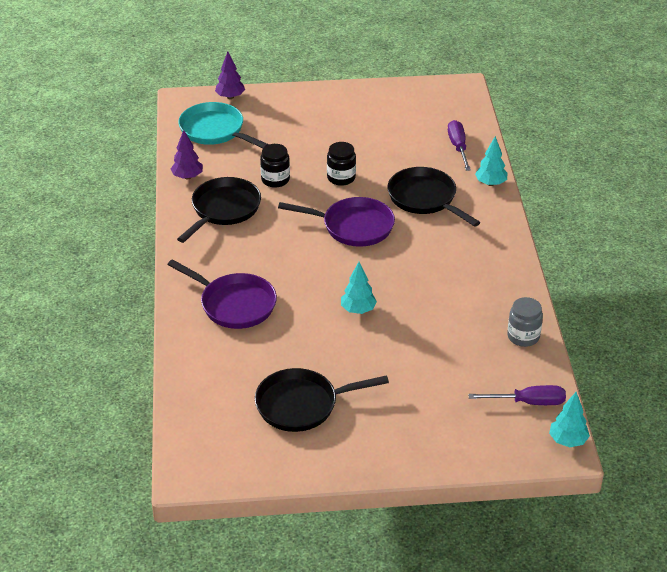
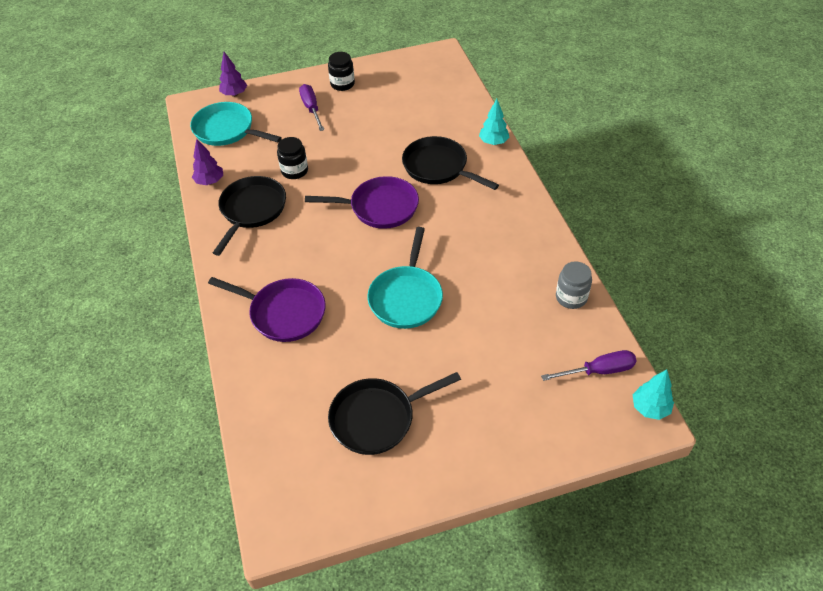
camera: 10 degrees left, 10 degrees up
(341, 178) = (356, 159): black jar -> black jar (342, 84)
(358, 310) = (406, 297): turquoise tree -> turquoise pan
(458, 147) = (454, 111): purple screwdriver -> purple screwdriver (311, 109)

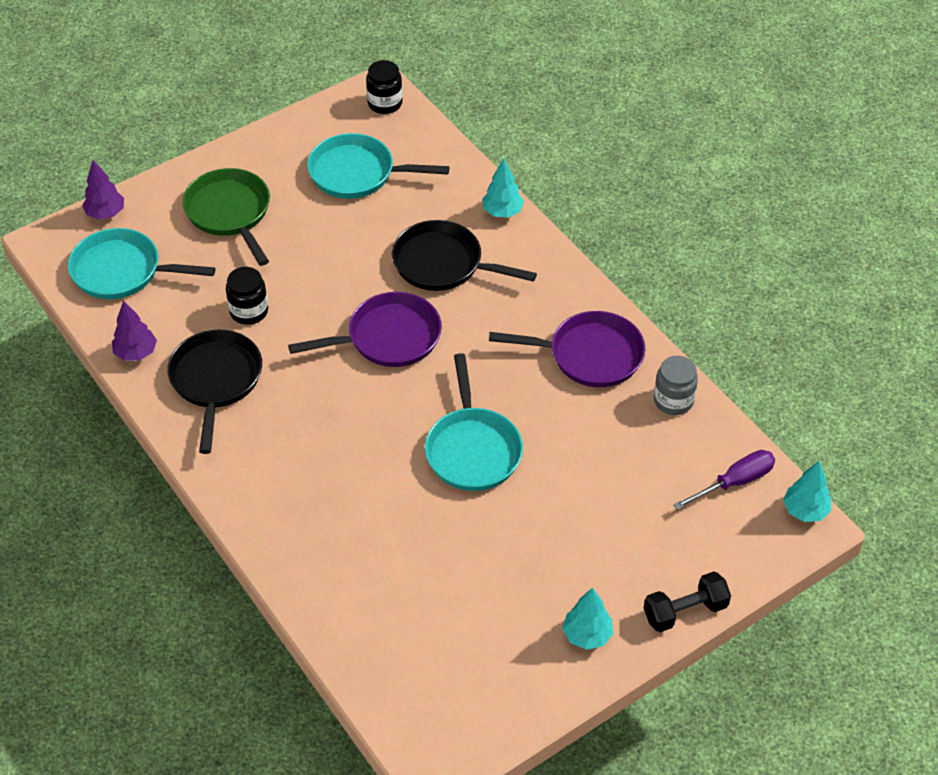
camera: 20 degrees left, 0 degrees up
(283, 313) = (324, 508): purple pan -> purple pan (589, 355)
(311, 109) = (230, 213): purple screwdriver -> green pan
(342, 84) = (258, 166): black jar -> black jar (385, 103)
(377, 418) = (498, 605): black pan -> none
(405, 100) = (358, 173): none -> turquoise pan
(436, 461) = (587, 635): none -> turquoise tree
(522, 464) = (685, 611): none -> black dumbbell

